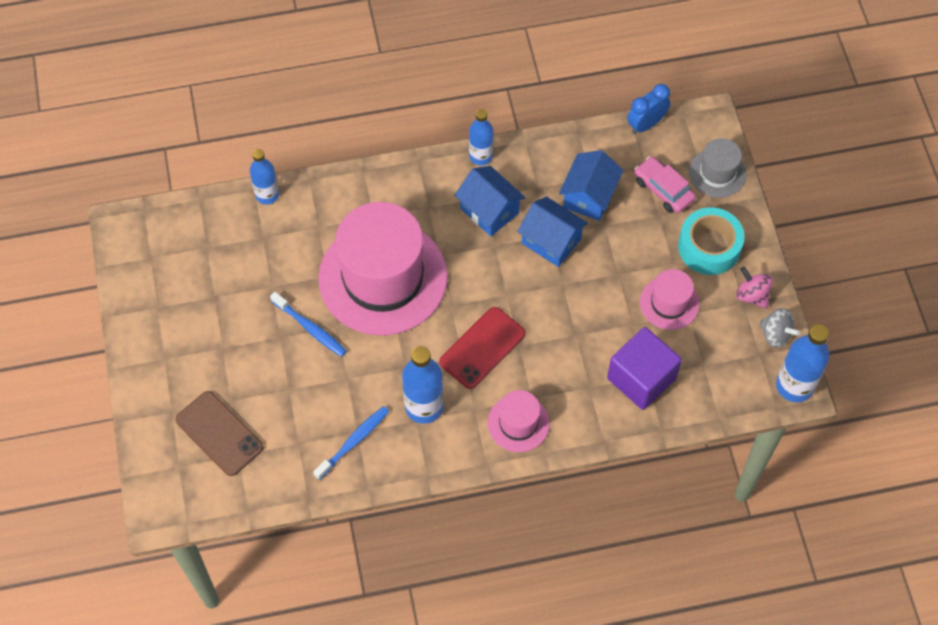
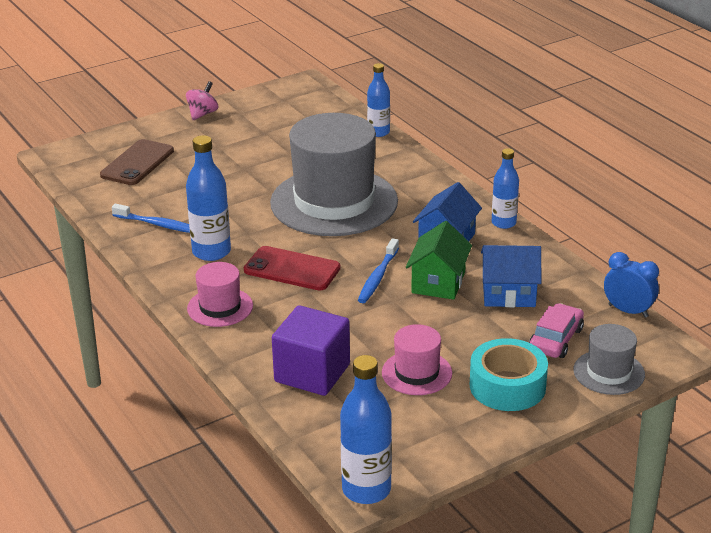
camera: 70 degrees right, 30 degrees down
(310, 328) = (260, 180): blue toothbrush -> blue toothbrush (378, 277)
(383, 277) = (334, 202): pink hat -> grey hat
(551, 241) = (438, 282): blue house -> green house
(752, 295) = (467, 431): pink spinning top -> pink spinning top (202, 114)
(775, 334) = (426, 460): grey spinning top -> none

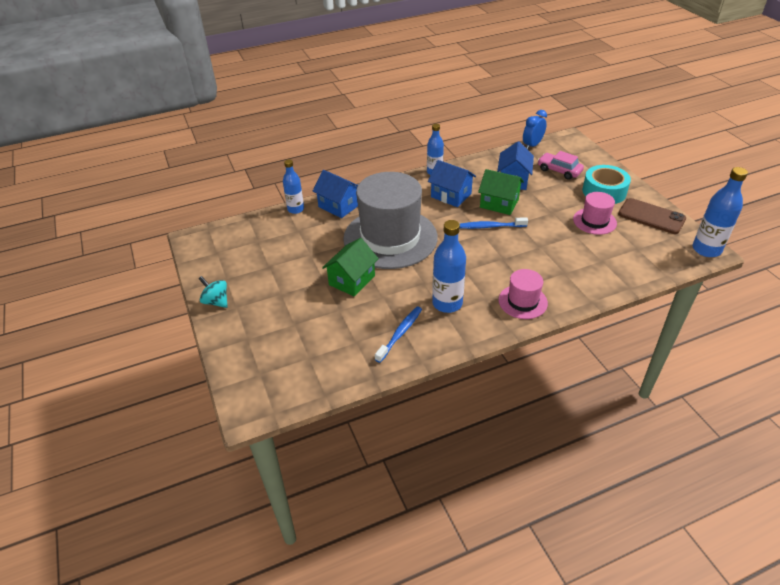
camera: 80 degrees left, 10 degrees up
(137, 163) = (289, 346): brown phone -> brown phone (651, 216)
(202, 114) = (216, 301): pink spinning top -> turquoise spinning top
(247, 185) = (352, 280): none -> green house
(292, 269) = (476, 263): red phone -> none
(312, 373) = (598, 262): purple cube -> none
(378, 277) = (490, 226): blue toothbrush -> blue toothbrush turned 150 degrees clockwise
(395, 159) = (339, 206): none -> blue house
(609, 372) = (588, 159): grey hat -> none

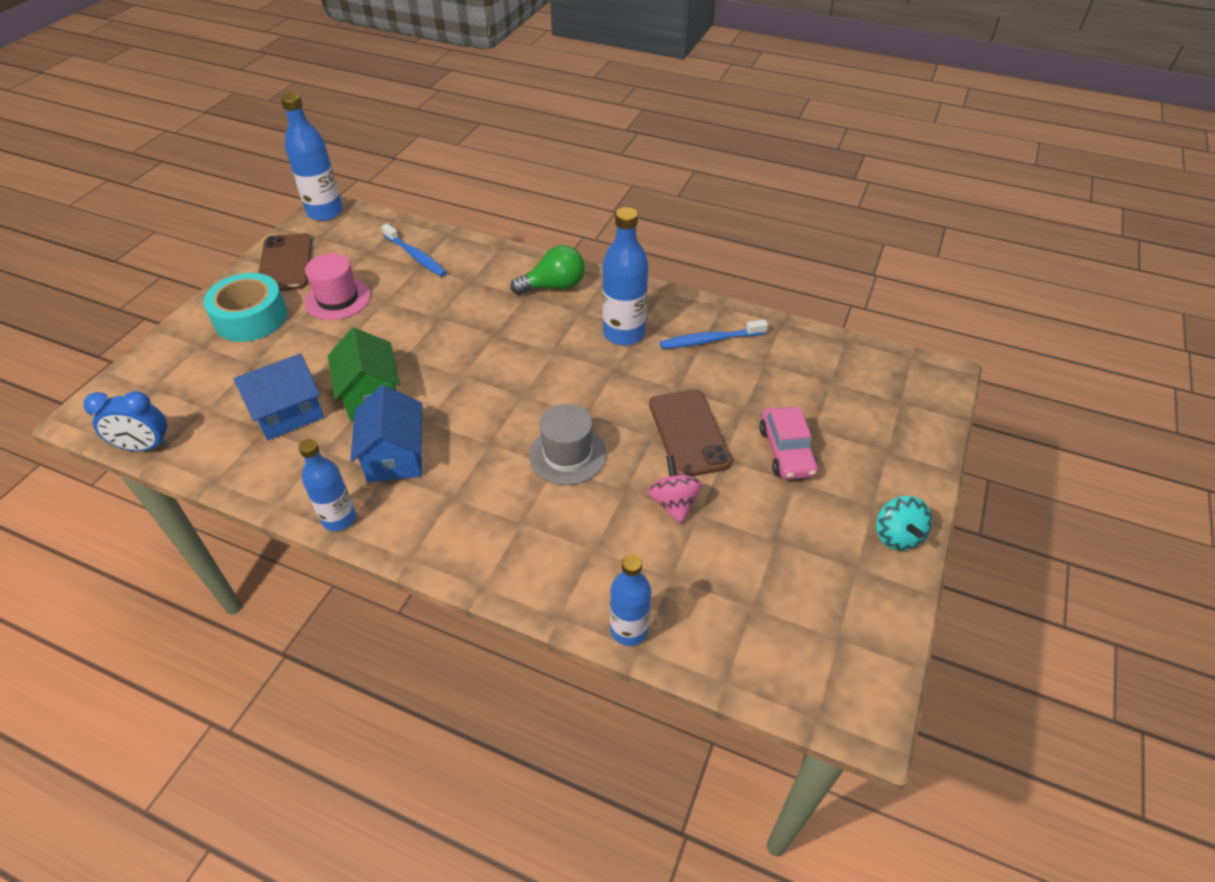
camera: 135 degrees left, 5 degrees up
(325, 251) = (673, 503): none -> pink spinning top
(339, 206) = (557, 575): blue house -> none
(352, 280) = (689, 433): green house -> brown phone
(390, 238) = (567, 455): grey hat -> grey hat, size x0.46
(490, 226) = (438, 375): blue toothbrush -> blue toothbrush (416, 256)
(522, 301) = (554, 286): pink hat -> green light bulb
(559, 170) = (219, 380): pink car -> pink car (786, 451)

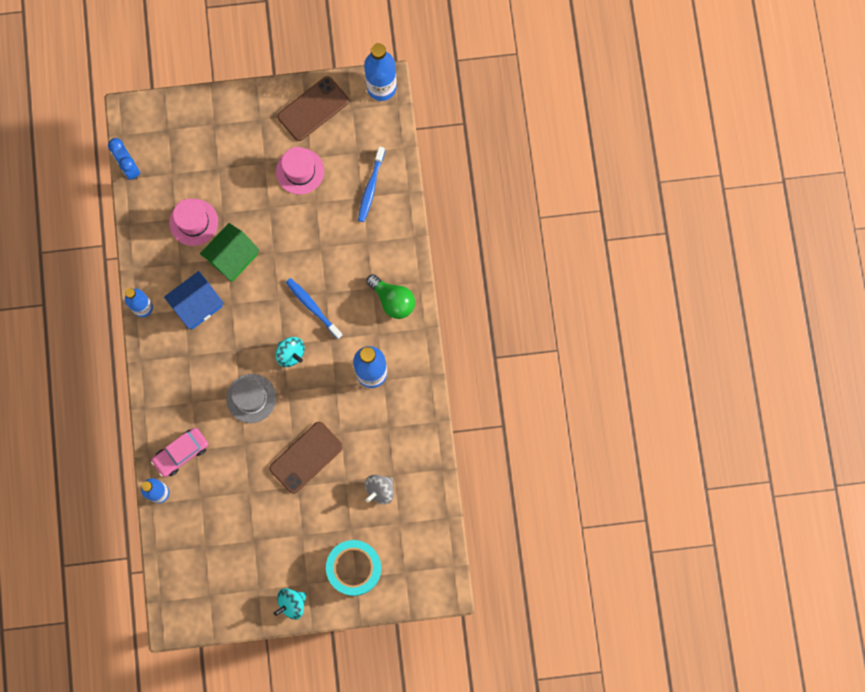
camera: 60 degrees right, 30 degrees up
(251, 318) = (252, 133): turquoise tape -> turquoise tape (354, 568)
(288, 413) = (193, 222): blue house -> pink hat
(542, 392) = (291, 354): none -> turquoise spinning top
(673, 503) = (249, 475): pink spinning top -> none
(710, 340) = (396, 431): blue toothbrush -> blue toothbrush (312, 307)
(777, 382) = (380, 490): none -> grey spinning top
(786, 451) = (323, 520): pink car -> pink car (181, 453)

